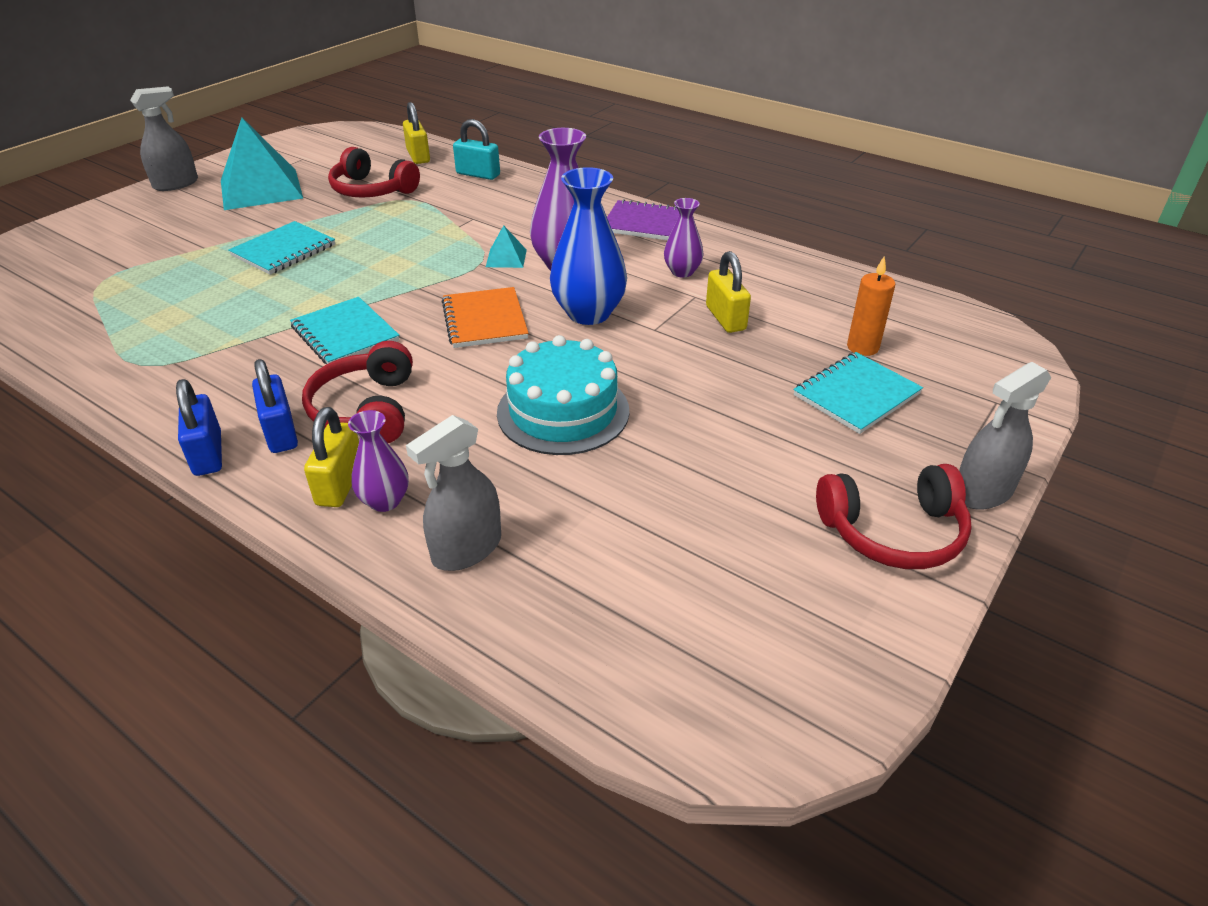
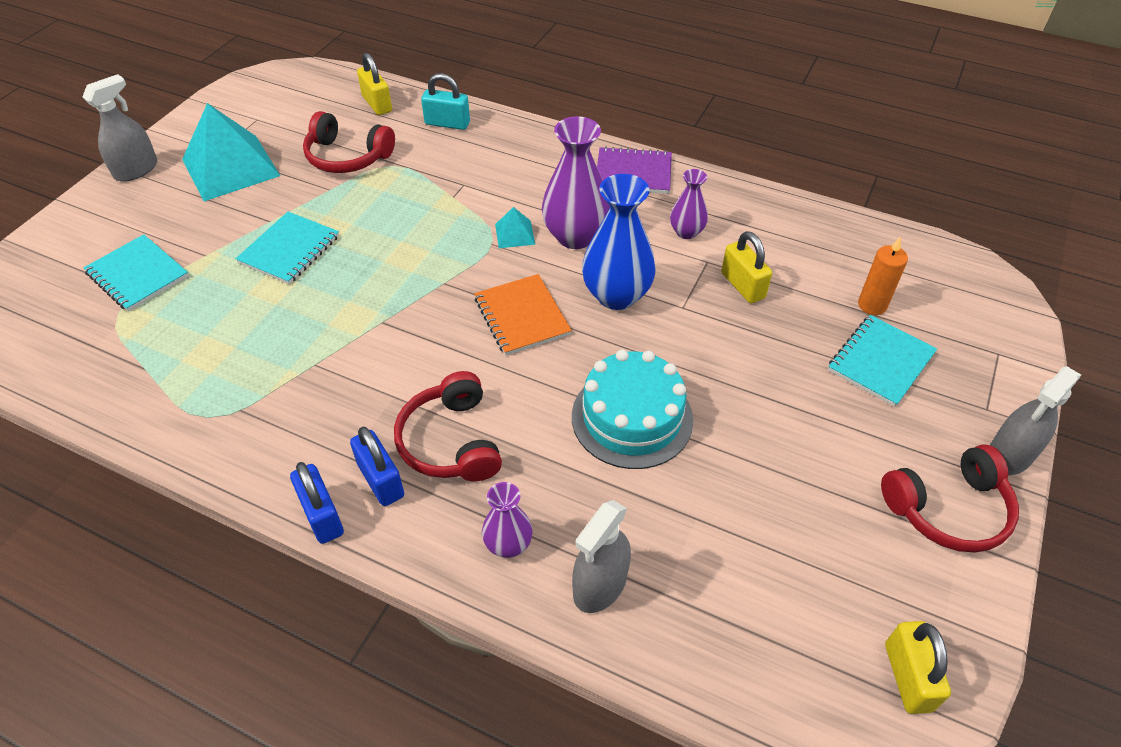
camera: 10 degrees left, 10 degrees up
(340, 483) = (460, 531): yellow padlock -> yellow padlock (907, 677)
(345, 334) = (394, 351): turquoise notebook -> turquoise notebook (138, 275)

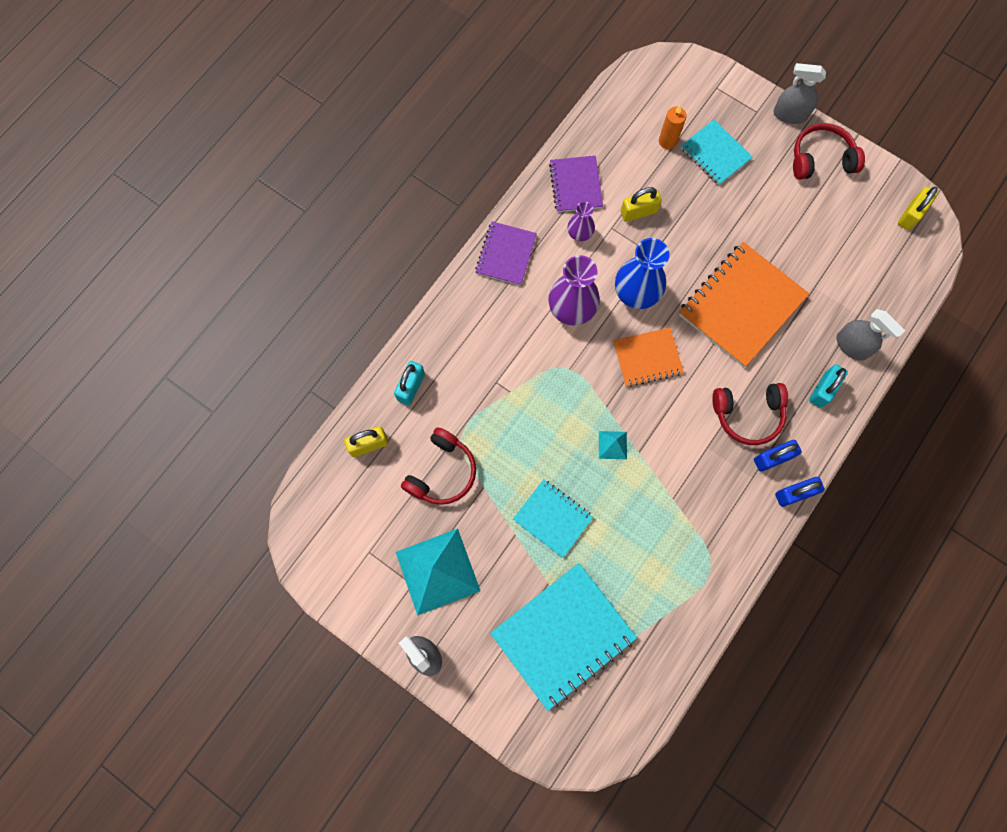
camera: 80 degrees left, 25 degrees up
(138, 275) = (563, 635): turquoise notebook -> turquoise notebook, size x1.75
(508, 544) = (823, 390): purple vase -> turquoise padlock
(514, 234) = (562, 351): turquoise pyramid -> turquoise pyramid (612, 445)
(632, 418) = (741, 306): turquoise cake -> orange notebook
(756, 221) = (576, 185): none -> purple notebook
(907, 677) = (911, 214): yellow padlock -> yellow padlock turned 60 degrees counterclockwise
(948, 509) = (821, 159): red headphones -> red headphones turned 90 degrees counterclockwise
(1009, 455) = (790, 114): grey spray bottle -> grey spray bottle turned 135 degrees clockwise

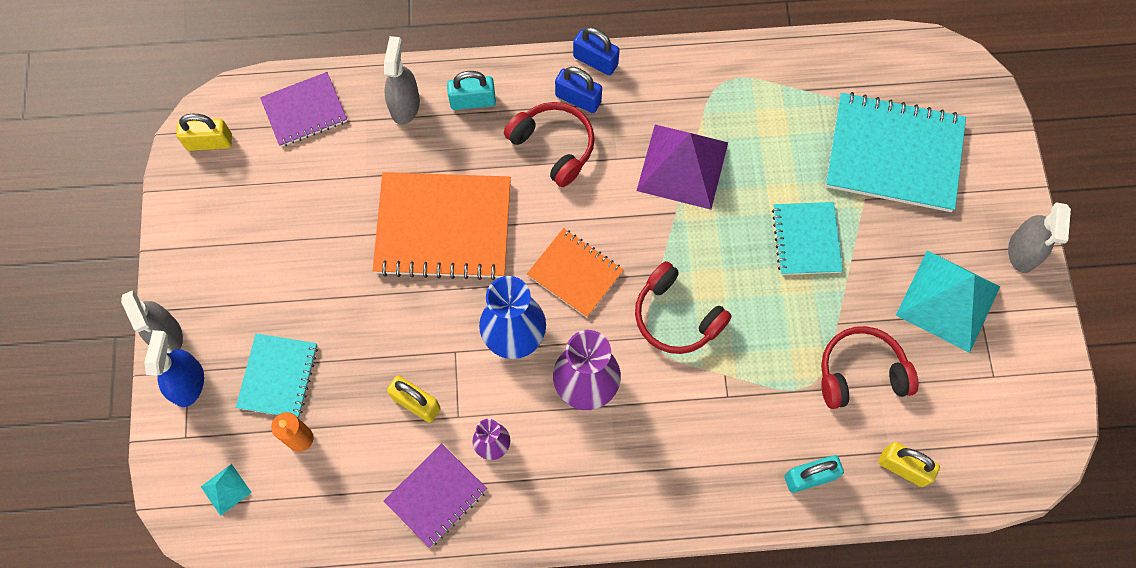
camera: 130 degrees left, 5 degrees down
(506, 254) = (582, 503): purple notebook -> purple notebook (304, 111)
(612, 445) = (690, 240): turquoise pyramid -> turquoise pyramid (226, 489)
(668, 484) = (682, 166): none -> purple pyramid
(749, 107) = (188, 383): none -> blue spray bottle
(821, 159) = (203, 266): red headphones -> red headphones (676, 316)

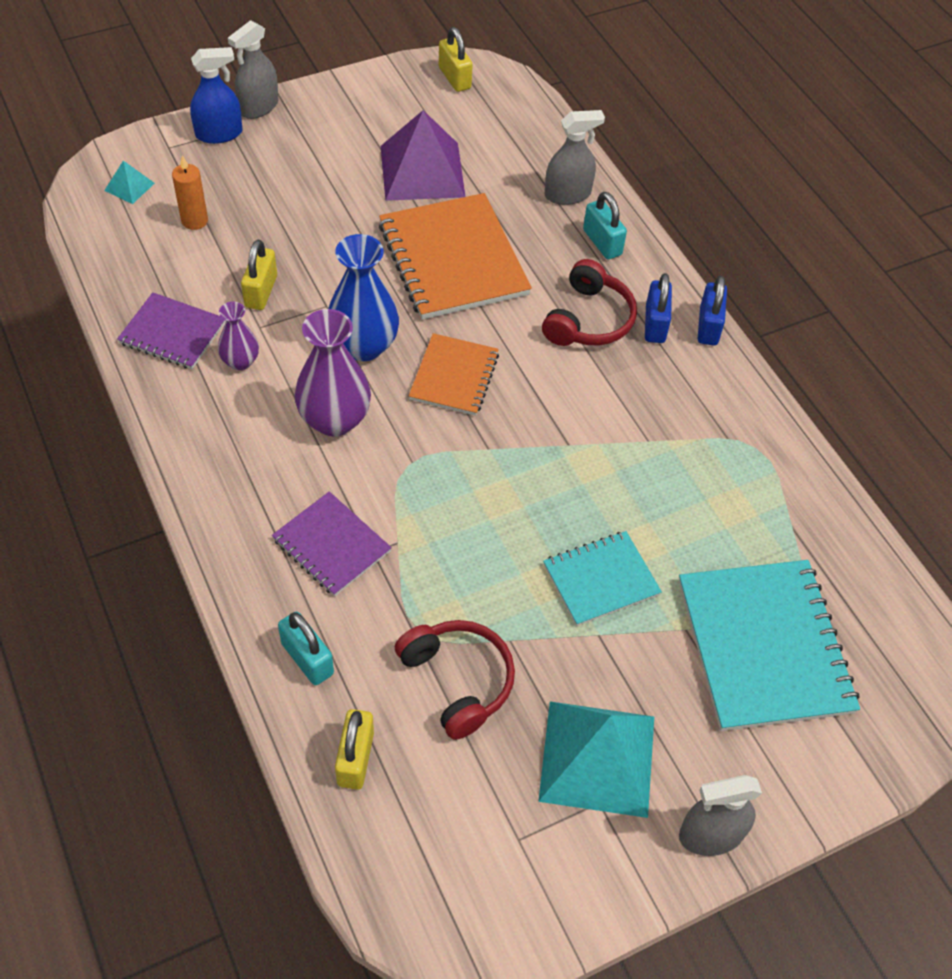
camera: 65 degrees right, 15 degrees down
(278, 376) = (249, 188): turquoise notebook -> none
(304, 111) = (521, 128): purple notebook -> purple notebook (331, 545)
(676, 316) = (446, 478): red headphones -> none
(682, 166) = (628, 436): purple pyramid -> purple pyramid (422, 171)

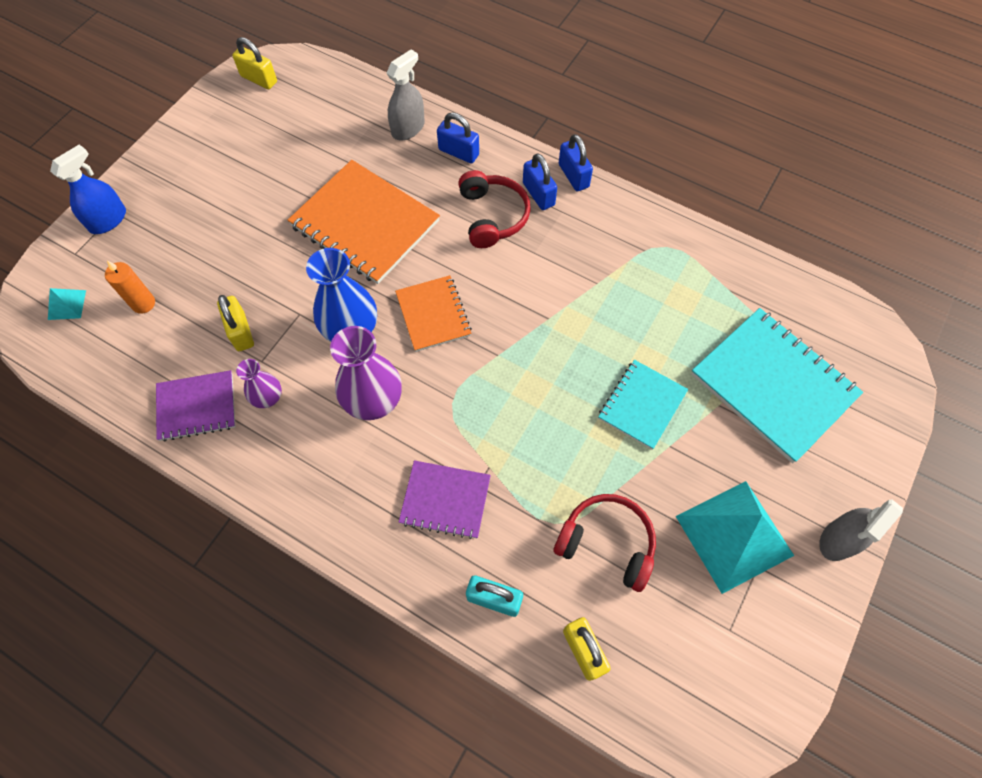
camera: 30 degrees left, 10 degrees up
(258, 107) = (123, 181): grey spray bottle -> none
(422, 171) = (290, 166): purple pyramid -> none
(602, 242) = (458, 152): turquoise padlock -> blue padlock

